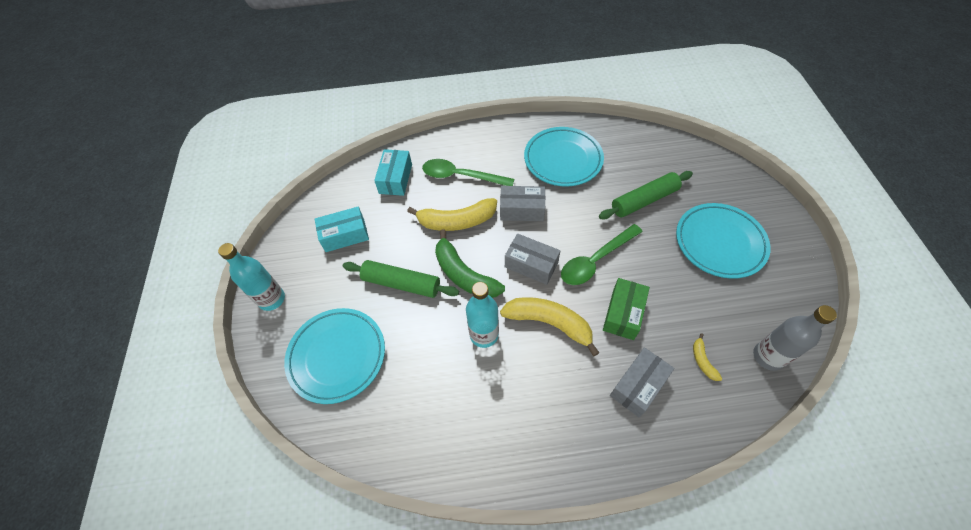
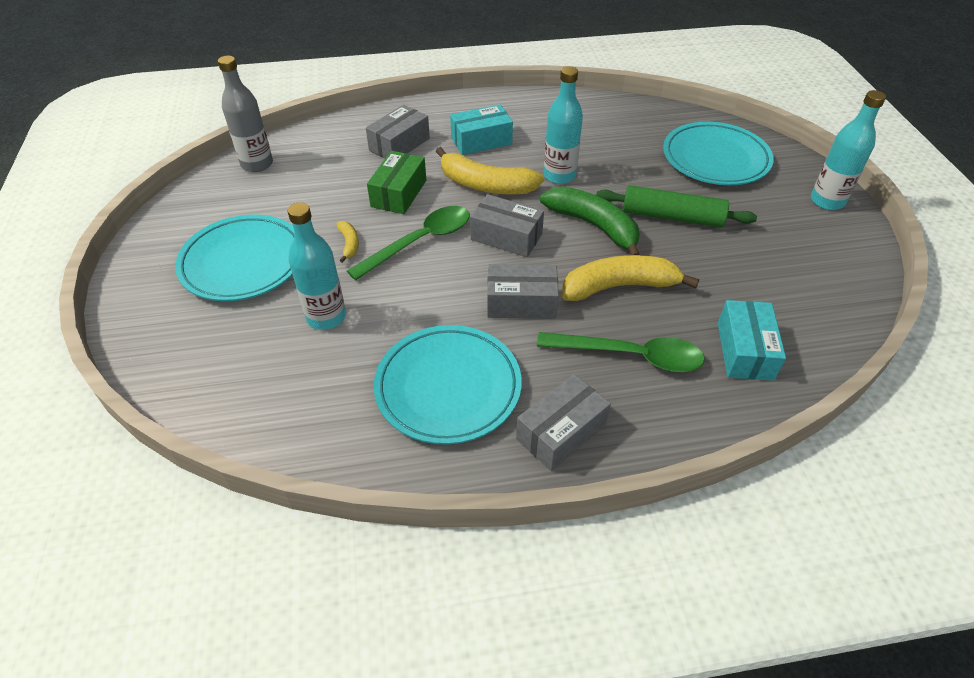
camera: 175 degrees right, 10 degrees down
(345, 235) = (779, 268): turquoise box -> turquoise box (481, 141)
(504, 139) = (561, 432): none -> grey box
(644, 200) = (326, 317): green rolling pin -> turquoise bottle
(702, 361) = (327, 160): yellow banana -> yellow banana (349, 244)

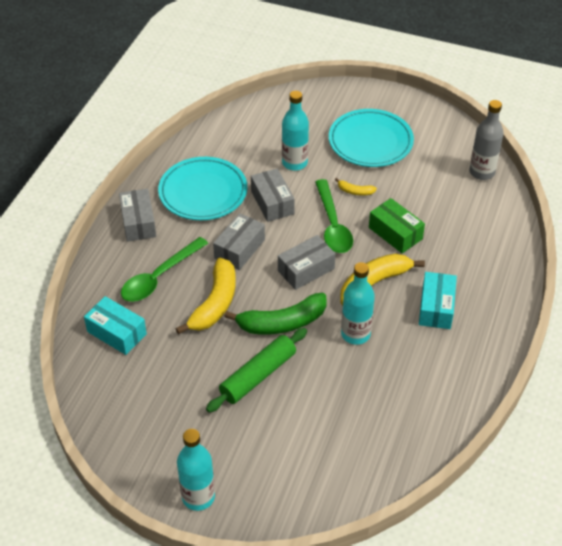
camera: 120 degrees right, 0 degrees up
(399, 144) = (461, 256): grey box -> grey box (272, 202)
(715, 159) = (306, 456): turquoise plate -> none

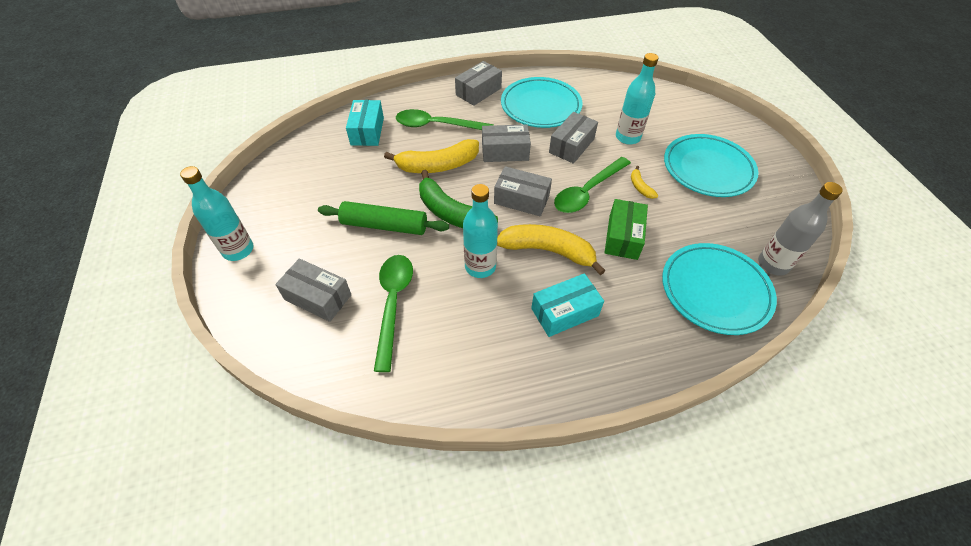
camera: 55 degrees right, 5 degrees up
(303, 456) = (318, 297): none -> grey box
(350, 408) = (393, 304): none -> green spoon
(480, 216) = (715, 291): none -> turquoise plate

